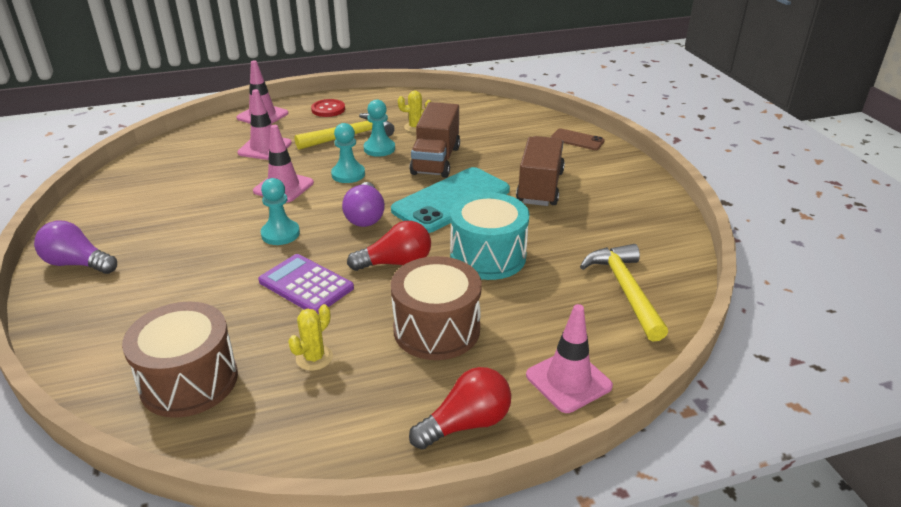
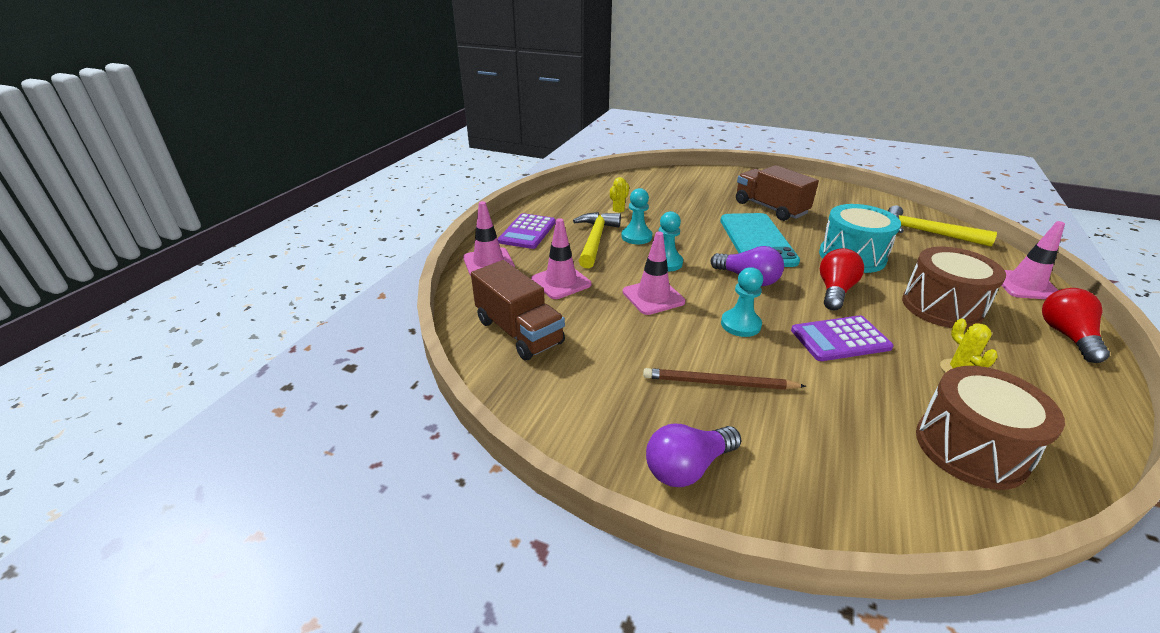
camera: 50 degrees left, 0 degrees up
(185, 248) = (718, 383): none -> brown pencil
(328, 109) = (527, 232): red button -> purple calculator
(436, 160) = (686, 224): brown truck -> brown truck (519, 332)
(577, 140) = (715, 175): brown phone -> none

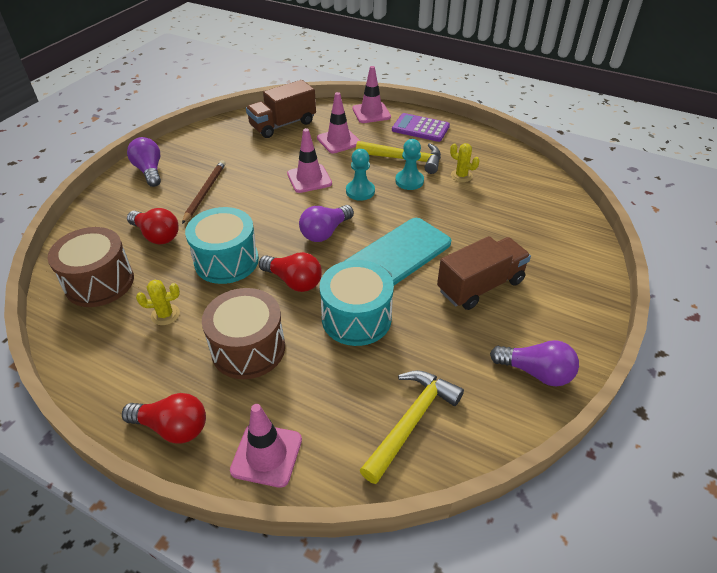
camera: 95 degrees right, 10 degrees up
(740, 324) = (262, 214): turquoise pawn -> none
(757, 240) = (397, 255): turquoise phone -> turquoise phone turned 45 degrees counterclockwise
(839, 194) = (536, 372): none -> purple light bulb
(840, 339) = (226, 261): purple calculator -> turquoise drum
(840, 412) = (156, 235): none -> red light bulb

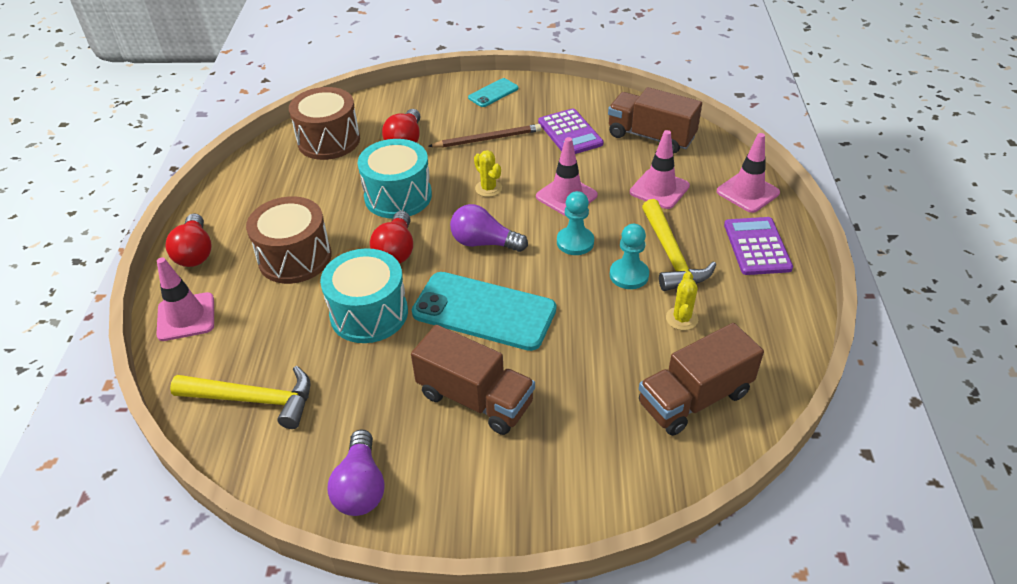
camera: 65 degrees right, 0 degrees up
(149, 171) = (493, 93): purple light bulb -> turquoise phone
(165, 315) = (311, 192): yellow cactus -> yellow cactus (488, 188)
(242, 154) = (570, 133): none -> purple calculator
(527, 195) = (694, 398): none -> brown truck

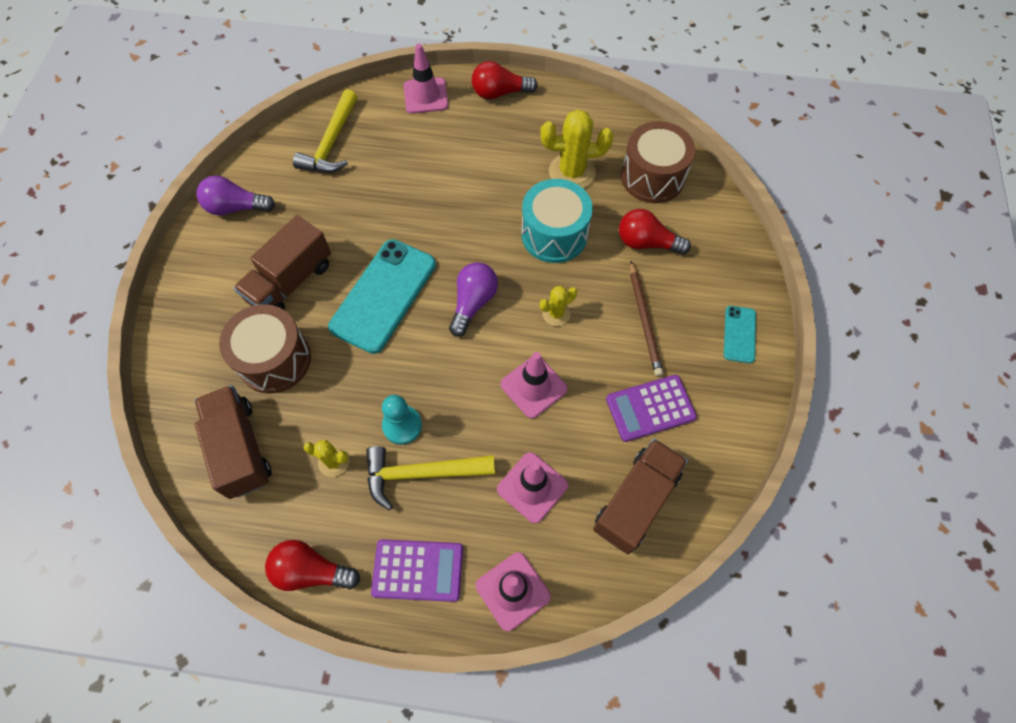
camera: 95 degrees right, 20 degrees up
(295, 258) = (480, 159): brown drum -> brown drum (274, 360)
(319, 190) = (572, 172): none -> yellow cactus
(369, 313) = (401, 211): turquoise drum -> none
(396, 250) = (475, 232): red light bulb -> red light bulb (311, 571)
(493, 93) = (739, 334): turquoise phone -> turquoise phone turned 45 degrees clockwise
(575, 242) = (459, 384): turquoise pawn -> none

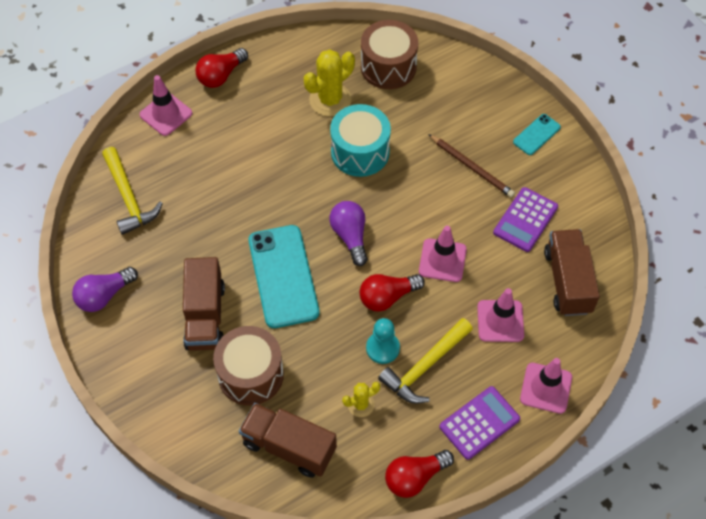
camera: 40 degrees left, 5 degrees down
(556, 313) = (412, 203): yellow cactus -> none
(646, 243) = (426, 115): red light bulb -> red light bulb (387, 297)
(739, 334) = (536, 134): turquoise phone -> turquoise phone turned 75 degrees clockwise

